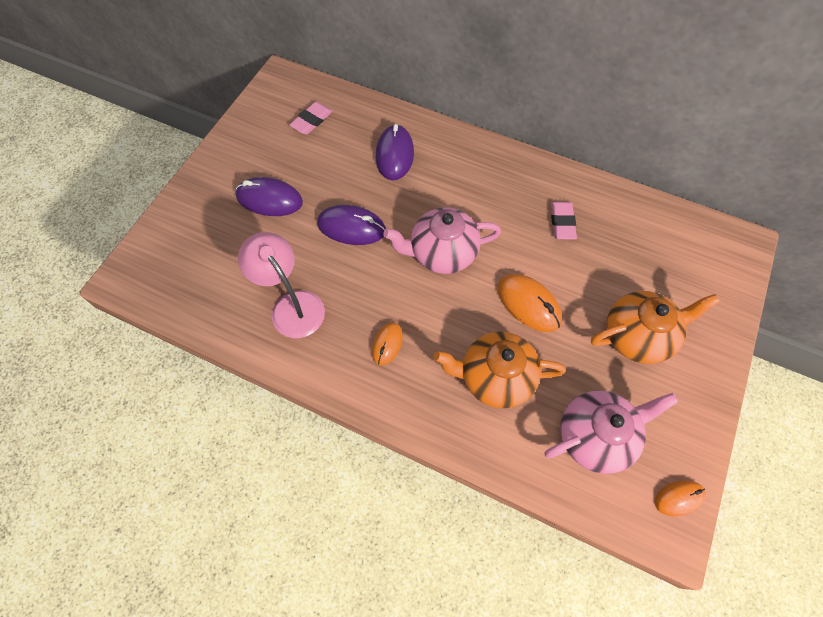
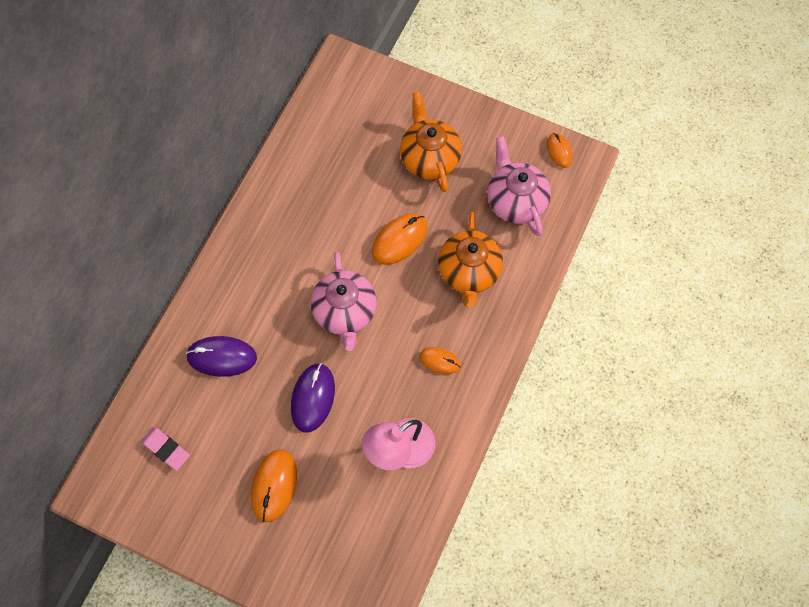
camera: 90 degrees left, 5 degrees up
(269, 199) = (274, 485): purple mouse -> orange mouse
(562, 222) = (314, 204): pink eraser -> none

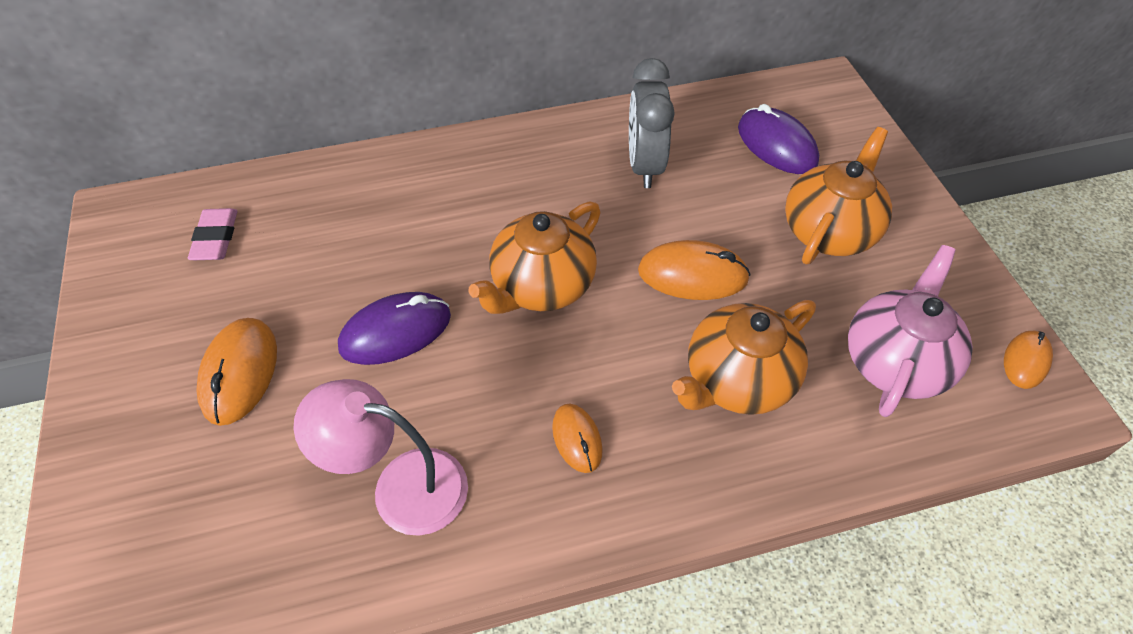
camera: 50 degrees right, 15 degrees down
(222, 357) = (374, 212): purple mouse -> purple mouse (776, 145)
(274, 485) = (240, 373): orange mouse -> orange mouse turned 60 degrees counterclockwise
(313, 201) = (644, 165): none -> grey clock
(345, 312) = (541, 286): pink teapot -> orange teapot

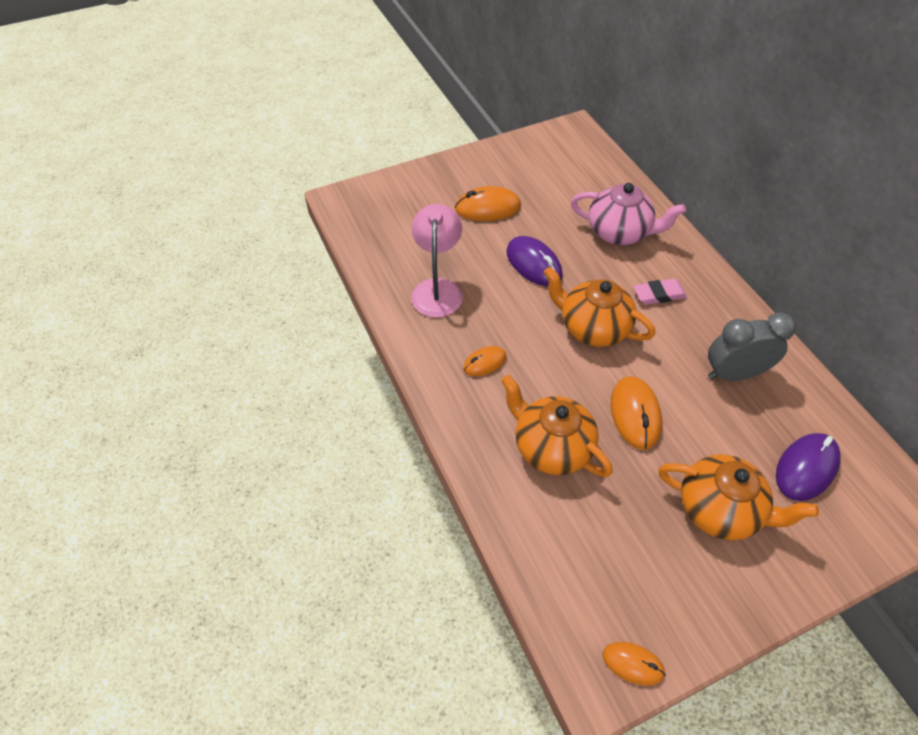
camera: 80 degrees right, 0 degrees up
(216, 238) = (572, 171): pink eraser -> pink eraser (658, 294)
(895, 361) = (600, 555): pink teapot -> pink teapot (619, 232)

